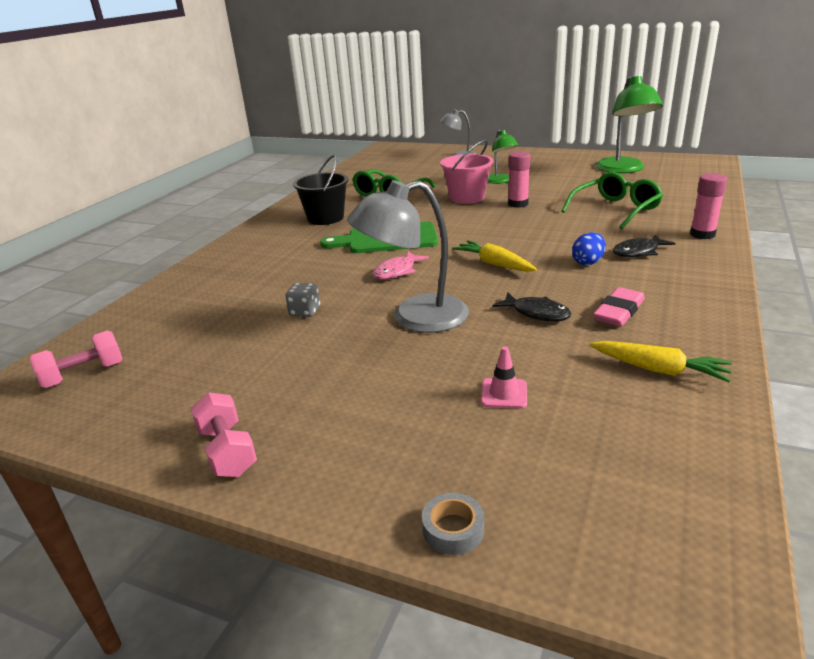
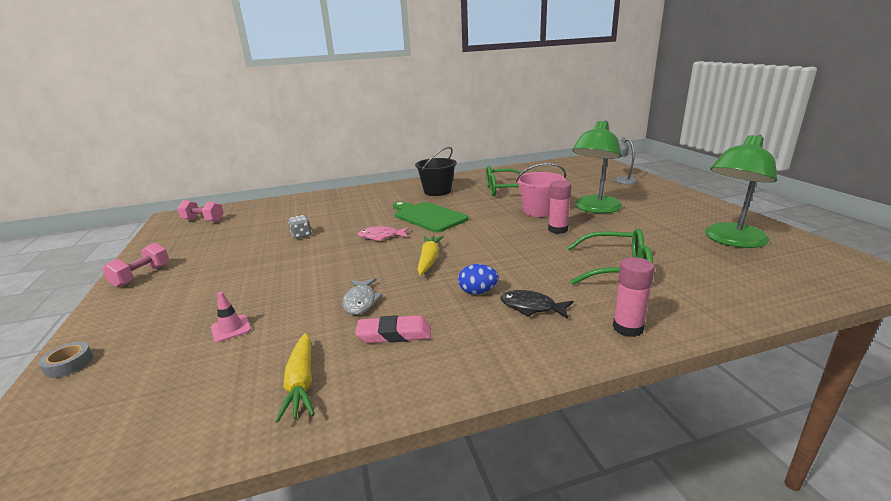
camera: 50 degrees right, 5 degrees down
(415, 317) = (318, 265): grey lamp -> none
(500, 181) = (594, 209): green lamp -> green lamp, size x1.76
(536, 313) = (360, 301): black fish -> grey fish

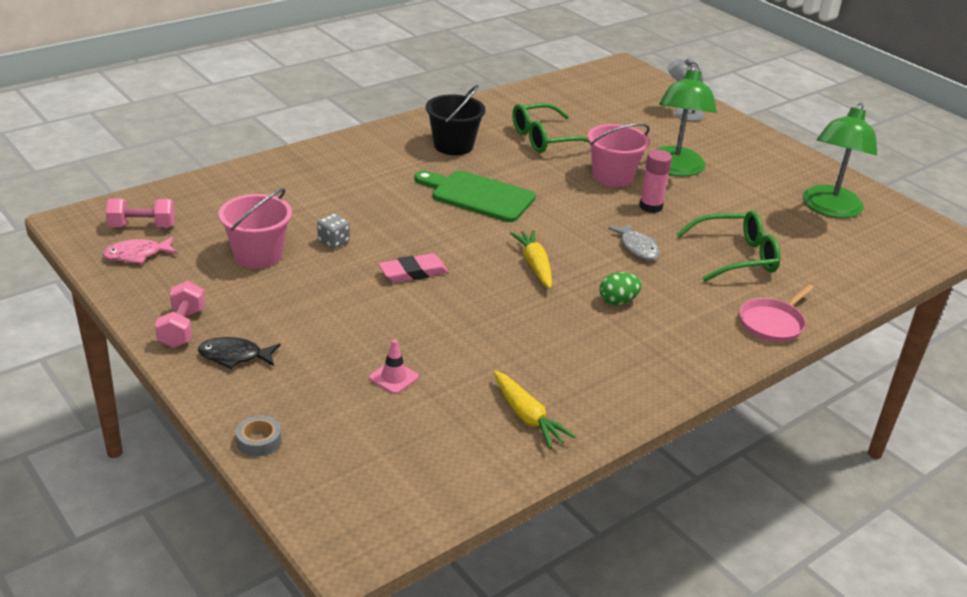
camera: 25 degrees left, 10 degrees up
(246, 239) = (258, 255): none -> pink bucket
(360, 301) = (504, 328): grey fish -> grey fish (637, 247)
(381, 236) = (446, 235): pink fish -> pink fish (137, 255)
(394, 334) = (571, 358): pink eraser -> pink eraser (413, 273)
(478, 292) = (618, 301): blue egg -> green egg
(531, 307) = (680, 312): black fish -> black fish (235, 356)
(628, 328) = (772, 323): pink glue stick -> pink pan

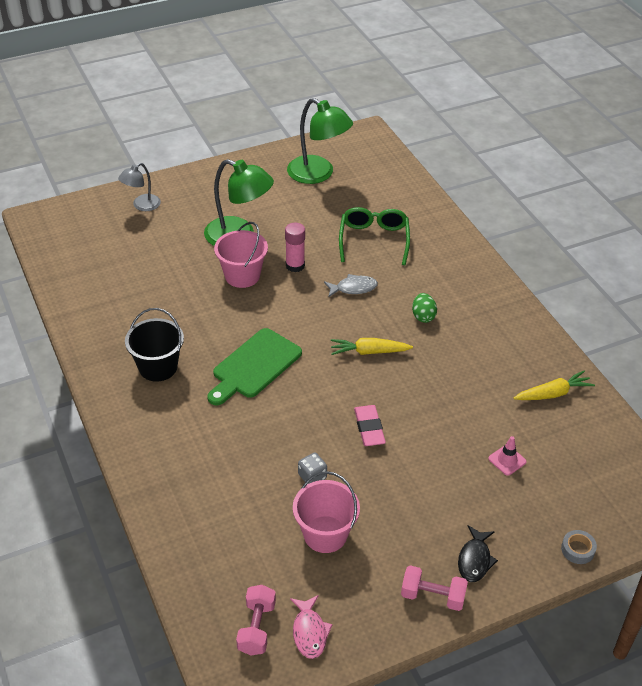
camera: 75 degrees left, 10 degrees up
(545, 139) = (164, 302): green glasses -> none
(772, 323) = (457, 247): pink pan -> none

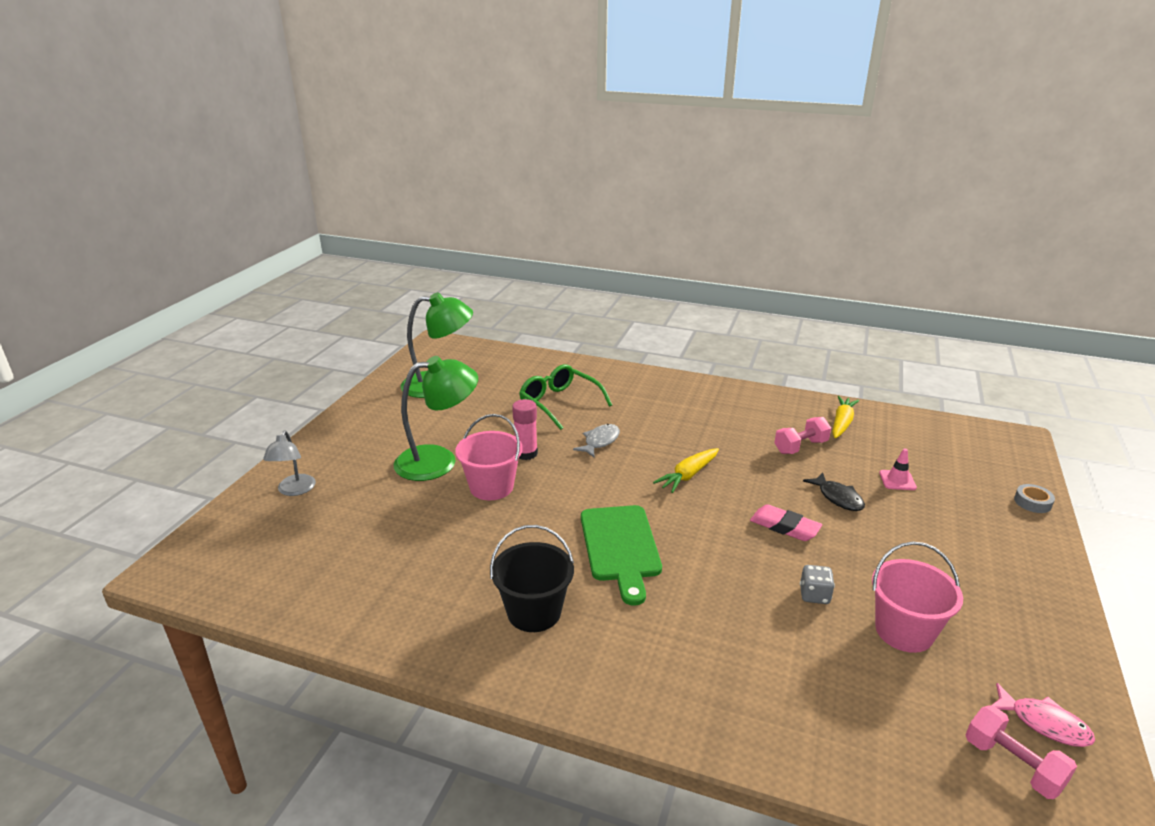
camera: 45 degrees left, 15 degrees down
(423, 316) = (682, 429): green egg -> none
(432, 596) = (1040, 608): pink dumbbell -> pink dumbbell (800, 447)
(475, 560) = (1008, 559): black fish -> black fish (838, 498)

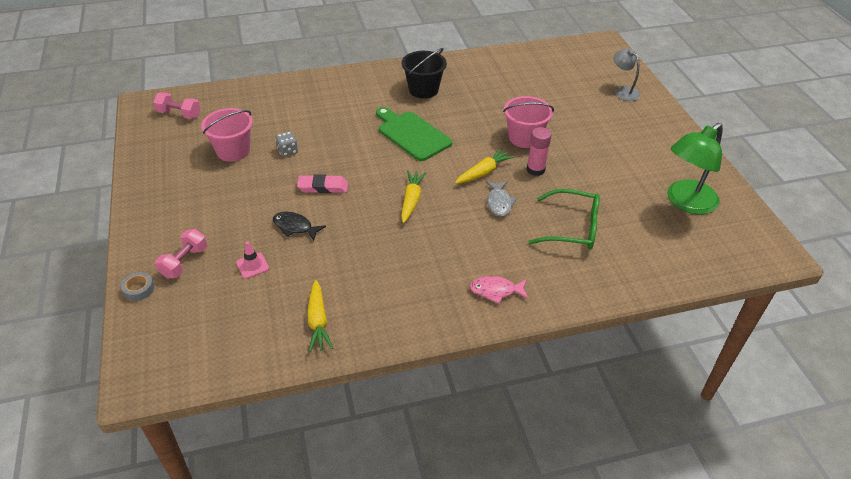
camera: 145 degrees right, 15 degrees up
(438, 461) = (580, 140): green lamp -> none
(582, 471) = (483, 172): none -> yellow carrot
(800, 447) = (343, 269): pink dumbbell -> pink dumbbell (184, 262)
(1043, 723) = (162, 135): pink fish -> pink fish (496, 291)

